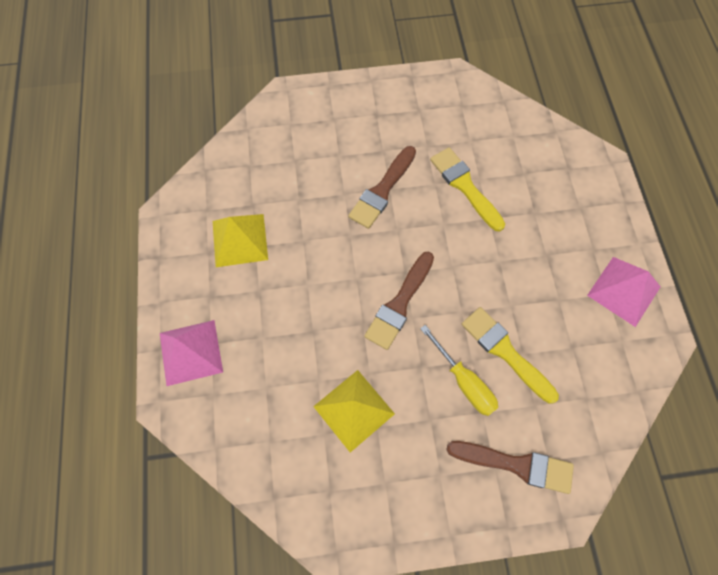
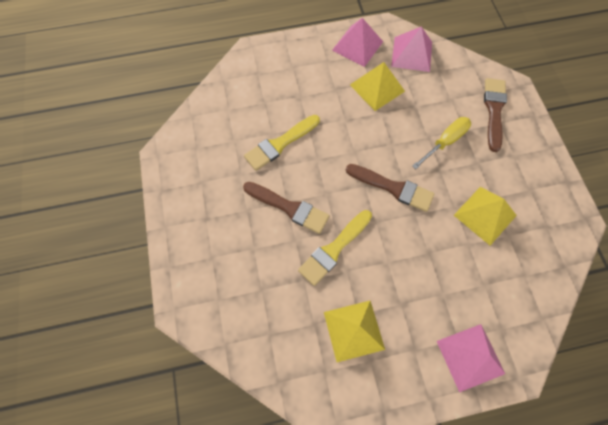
camera: 95 degrees left, 0 degrees up
(505, 352) = (417, 116): yellow brush -> yellow brush (334, 249)
(551, 306) = (377, 88): none -> yellow pyramid
(614, 364) = (412, 54): none -> pink pyramid

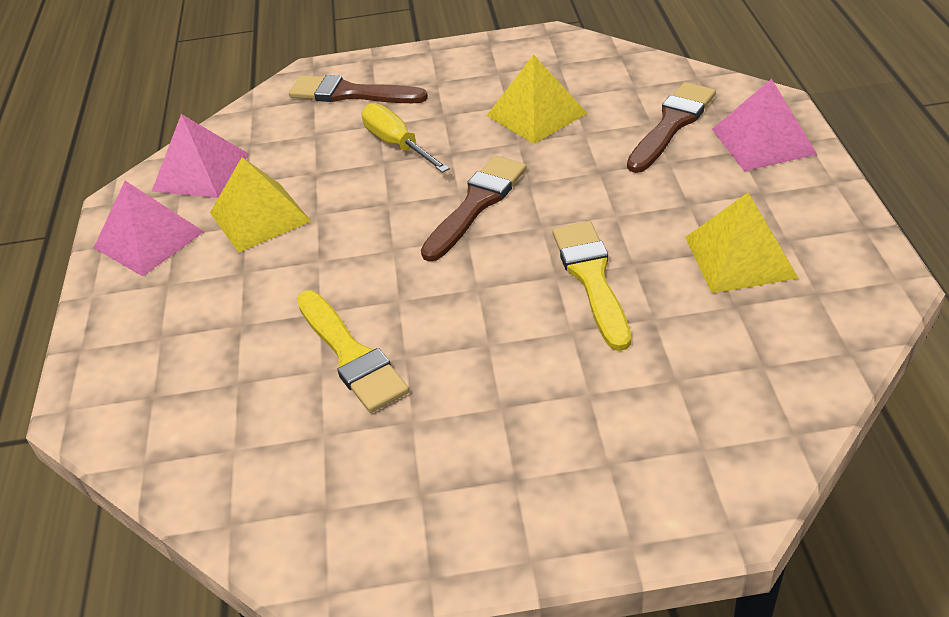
camera: 80 degrees left, 25 degrees down
(289, 208) = (502, 339): brown brush -> brown brush (672, 124)
(334, 249) = (592, 278): yellow brush -> yellow brush turned 150 degrees counterclockwise

